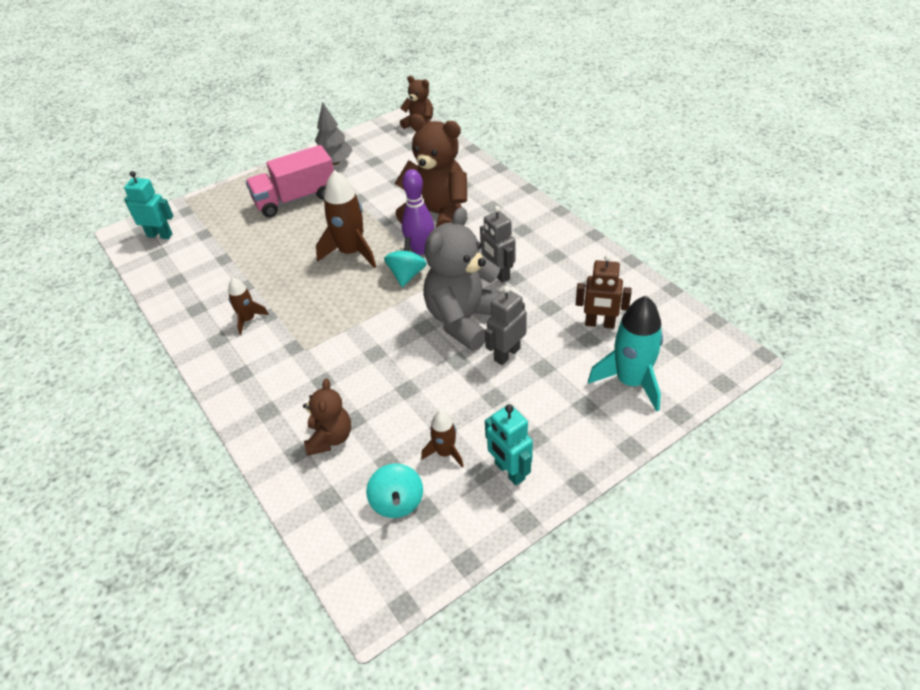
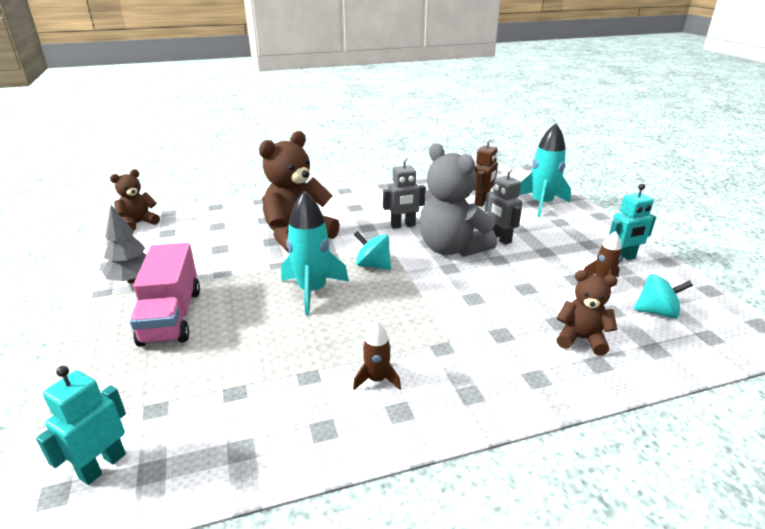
camera: 75 degrees left, 15 degrees down
(351, 252) = (312, 291): brown rocket -> turquoise rocket
(420, 249) = (341, 253): purple bowling pin -> none

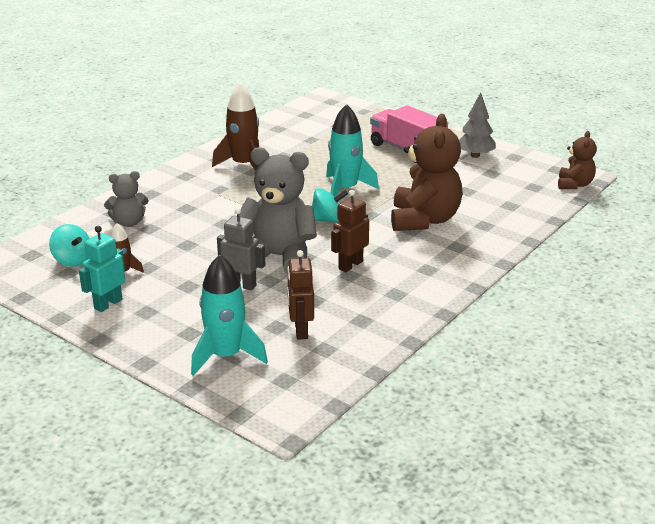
camera: 145 degrees right, 0 degrees up
(102, 466) = (327, 109): turquoise robot -> none
(377, 379) = (243, 165): brown rocket -> brown rocket, size x1.85
(403, 226) = (350, 265): grey robot -> brown robot
(581, 339) = (129, 222): brown teddy bear -> grey teddy bear
(656, 312) = (72, 260): turquoise spinning top -> turquoise spinning top turned 105 degrees counterclockwise

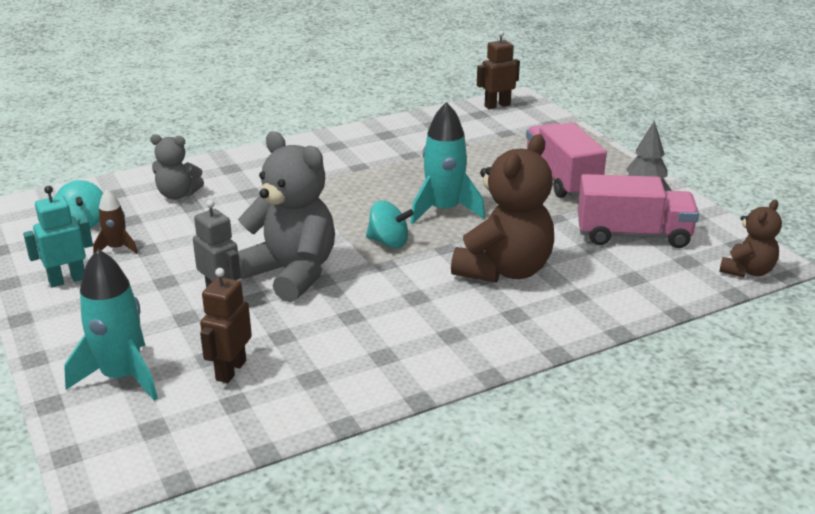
camera: 25 degrees right, 0 degrees up
(243, 165) = (356, 157): brown rocket -> none
(350, 265) = (363, 304): brown robot -> brown robot (497, 105)
(487, 178) = (633, 235): none -> pink truck

